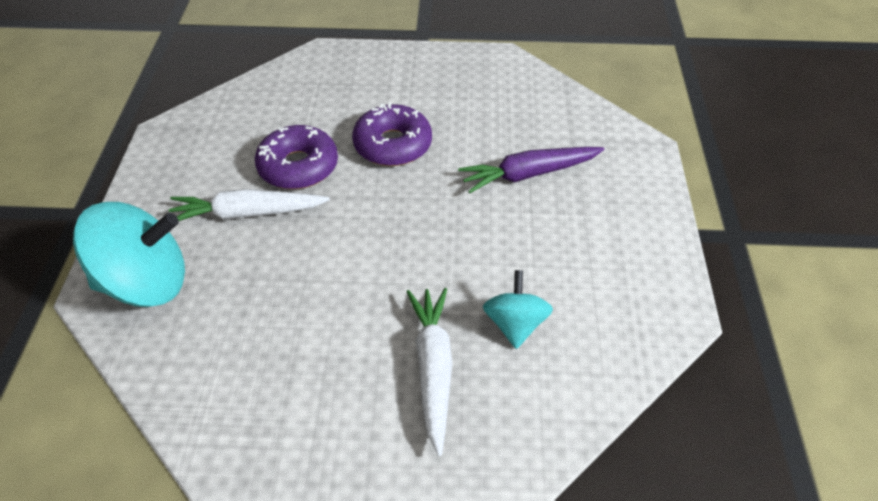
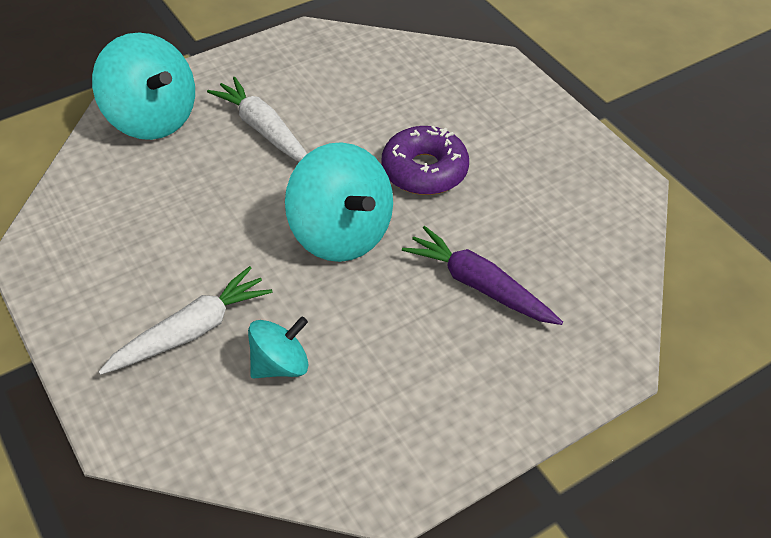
camera: 55 degrees right, 0 degrees up
(298, 166) = (341, 128): purple donut -> none
(412, 222) = (341, 233): none -> turquoise spinning top

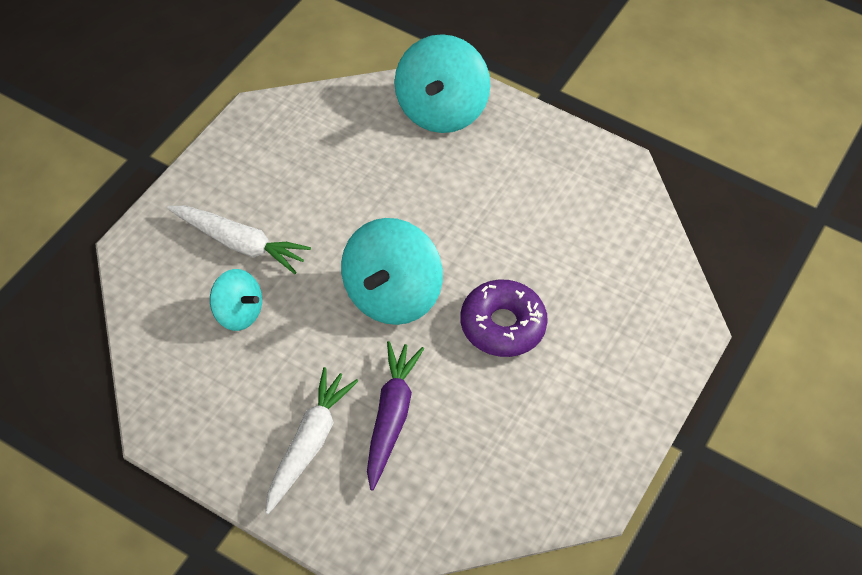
camera: 60 degrees right, 5 degrees up
(263, 129) = (477, 189): white carrot -> white carrot (309, 444)

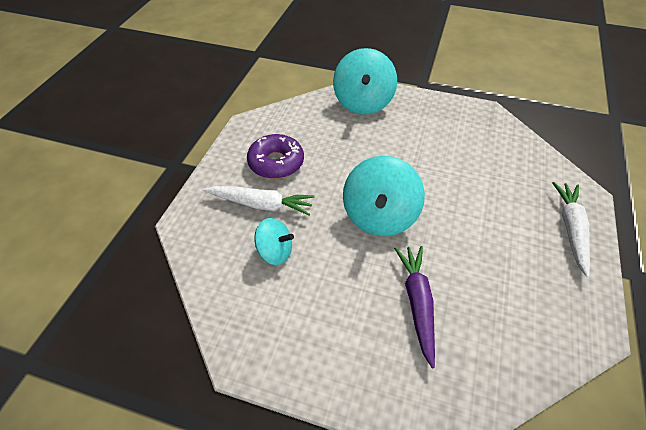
camera: 10 degrees left, 5 degrees down
(309, 444) = (364, 340): white carrot -> white carrot (571, 229)
(502, 325) = (464, 220): purple donut -> purple donut (276, 163)

